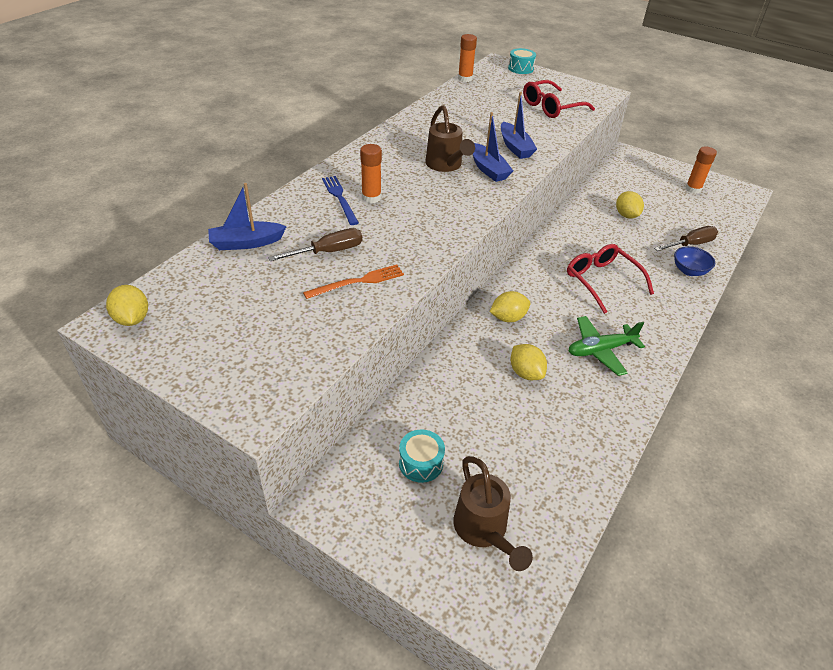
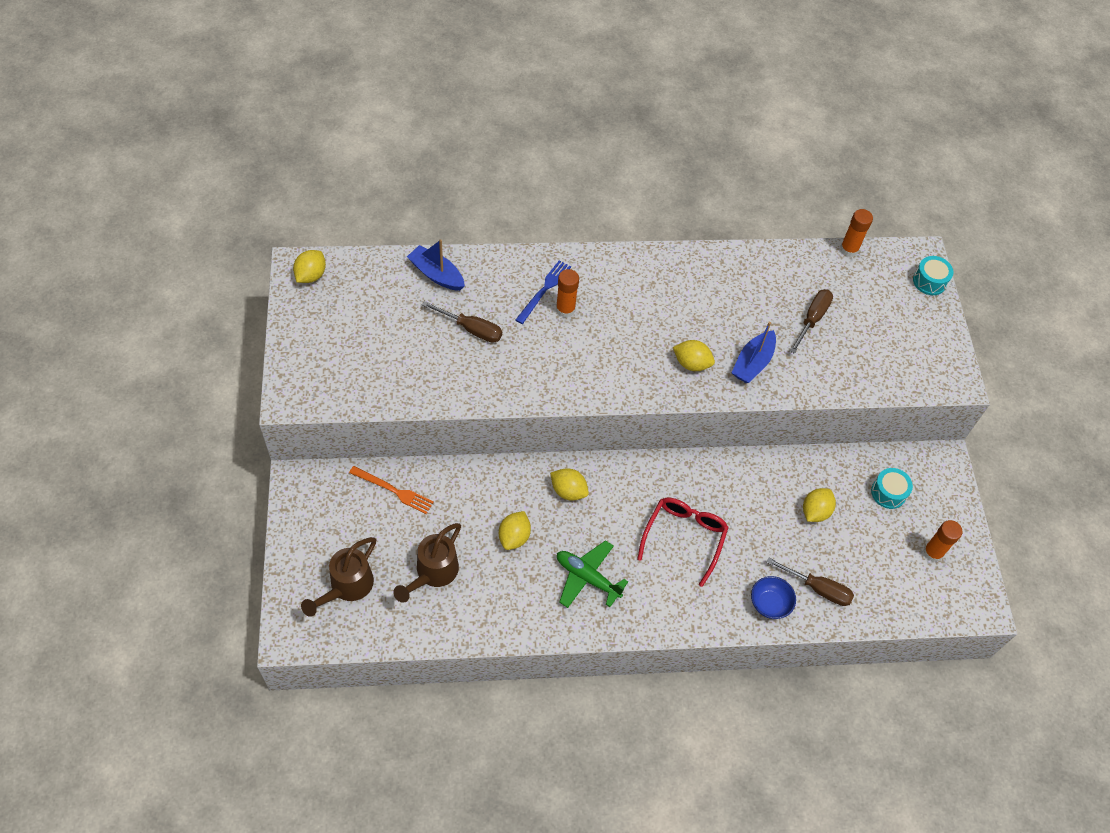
camera: 50 degrees right, 15 degrees up
(358, 282) = (454, 370): orange fork -> orange fork (394, 490)
(421, 463) = (373, 518): turquoise drum -> turquoise drum (888, 493)
(446, 165) = (666, 329): brown watering can -> brown watering can (433, 573)
(488, 169) = (691, 363): blue boat -> yellow lemon
(504, 112) = (812, 319): none -> brown screwdriver
(551, 107) = (868, 351): red glasses -> none

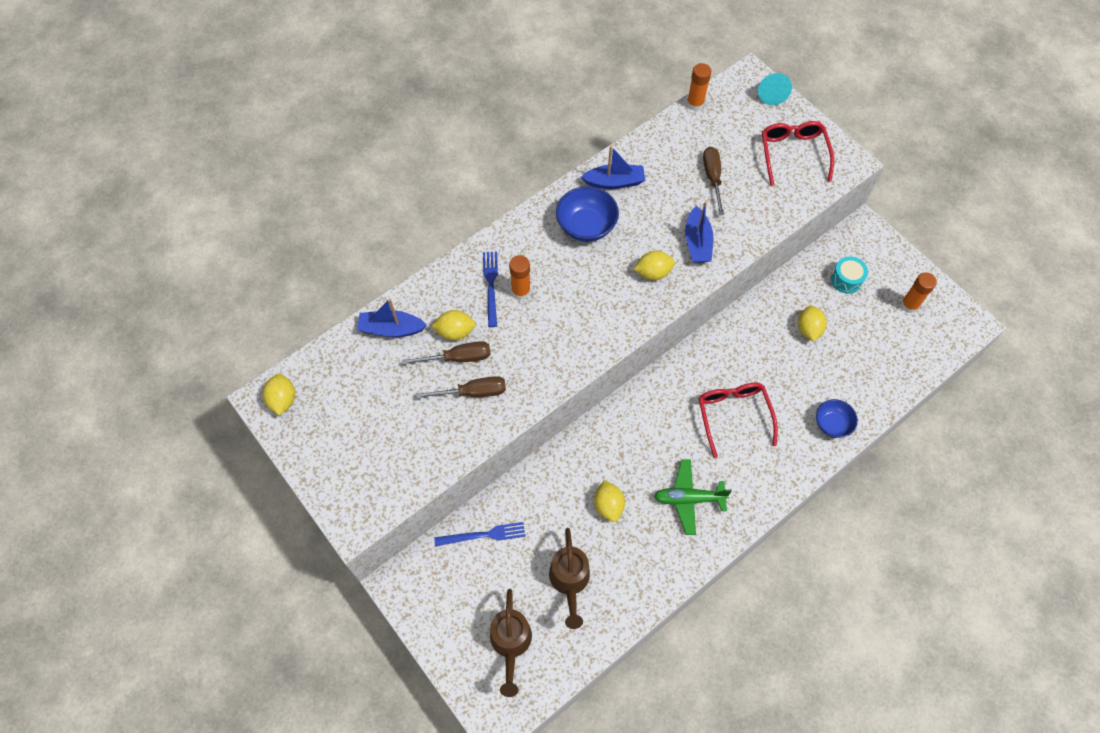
camera: 30 degrees left, 5 degrees up
(394, 490) = (483, 535): orange fork -> blue fork
(568, 491) = (620, 438): yellow lemon -> yellow lemon (455, 332)
(664, 292) = (586, 226): none -> blue bowl
(719, 271) = (614, 182): none -> blue boat
(818, 588) = (855, 388): brown screwdriver -> brown screwdriver (473, 392)
(907, 343) = (793, 154): none -> red glasses
(929, 281) = (771, 94): turquoise drum -> turquoise cone

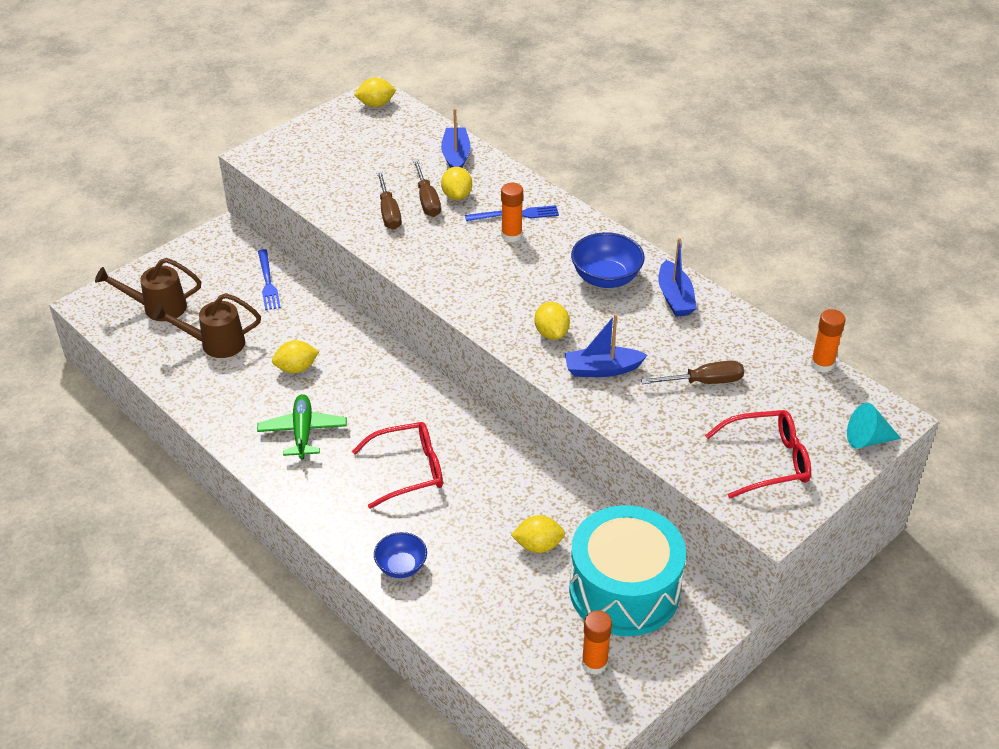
camera: 85 degrees right, 20 degrees down
(846, 279) = (624, 590): turquoise drum -> turquoise drum, size x2.47

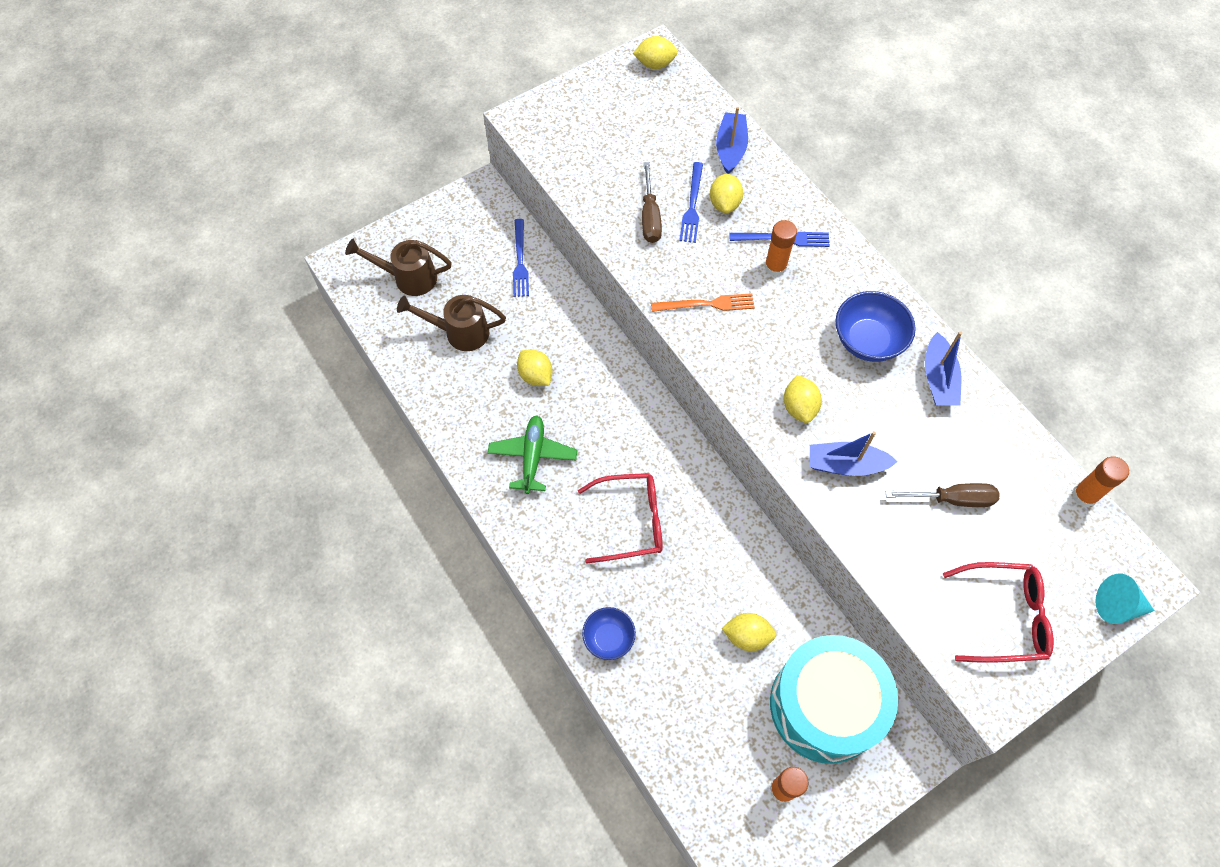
camera: 10 degrees right, 20 degrees up
(296, 368) = (535, 376): yellow lemon -> yellow lemon turned 60 degrees clockwise
(427, 200) = (692, 205): brown screwdriver -> blue fork
(452, 269) = (706, 304): none -> orange fork

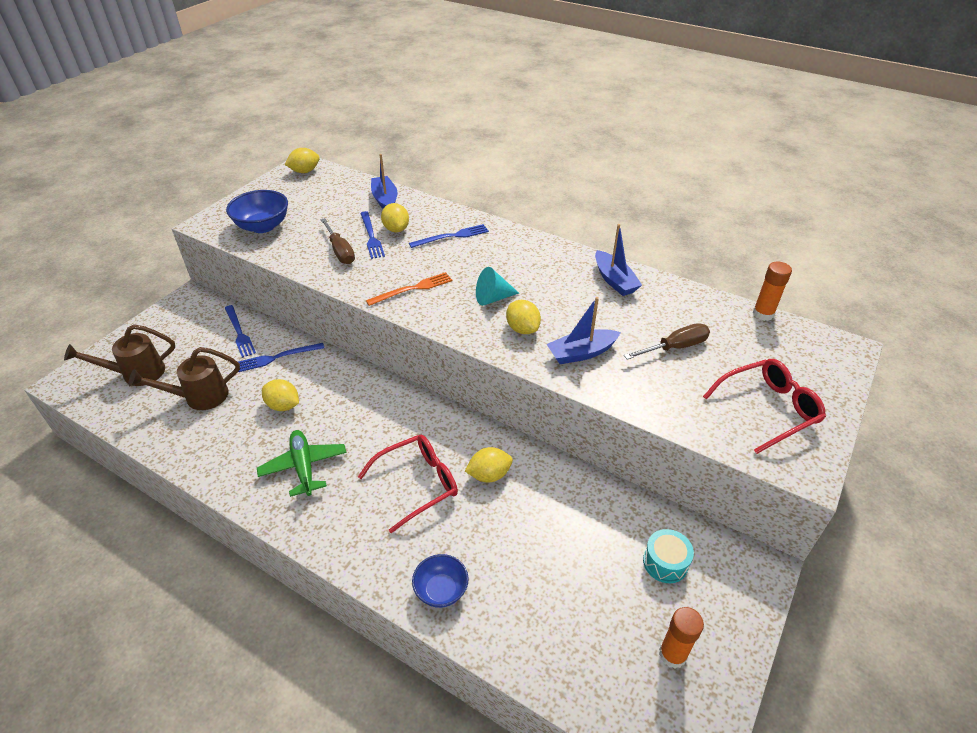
camera: 25 degrees left, 20 degrees down
(548, 311) = (277, 357): none -> blue fork
(747, 636) = (567, 534): yellow lemon -> yellow lemon (489, 475)
(775, 267) = (455, 253): orange glue stick -> none
(825, 705) = (665, 562): turquoise drum -> turquoise drum, size x0.40
(867, 341) = (549, 274): blue bowl -> blue bowl (263, 226)
(1117, 606) = (838, 371): turquoise cone -> turquoise cone (493, 298)

